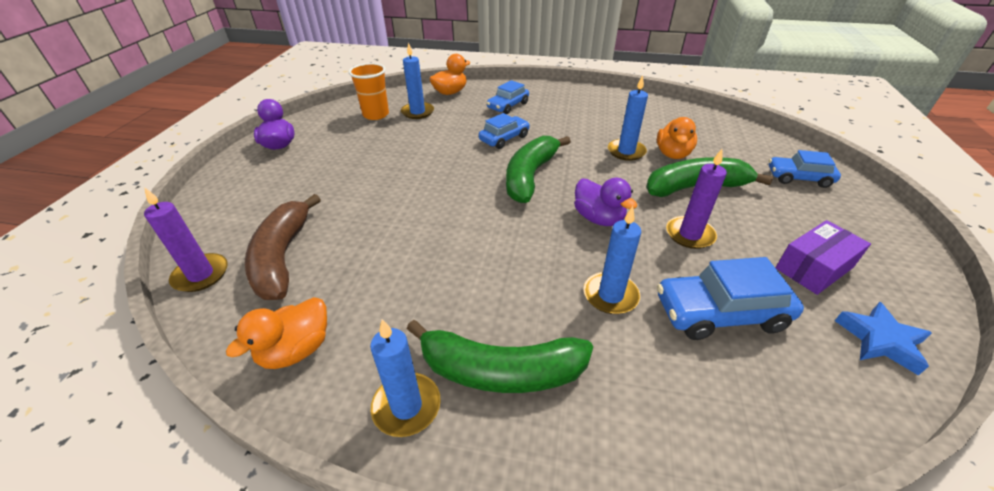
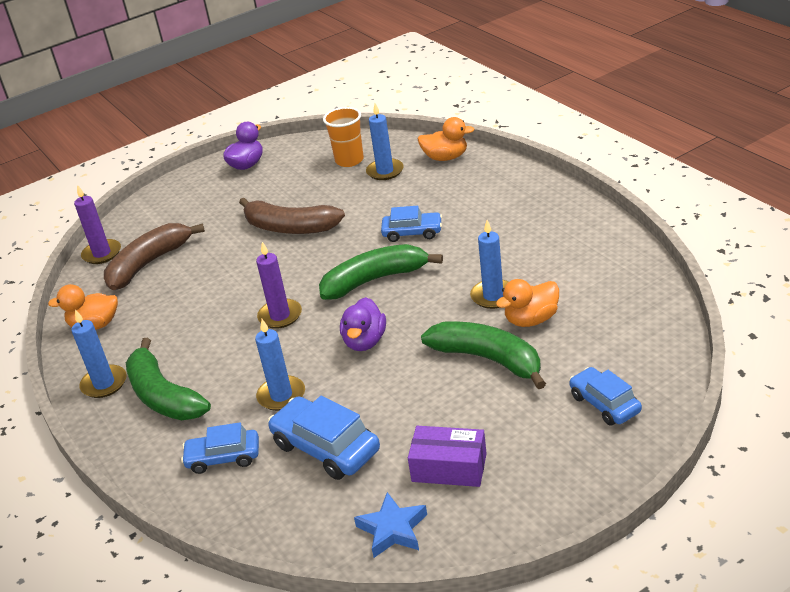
camera: 50 degrees right, 5 degrees down
(396, 171) = (290, 227): none -> brown banana
(508, 106) = (472, 196): blue car -> blue car (223, 457)
(689, 234) = (407, 391): purple candle -> purple candle (280, 316)

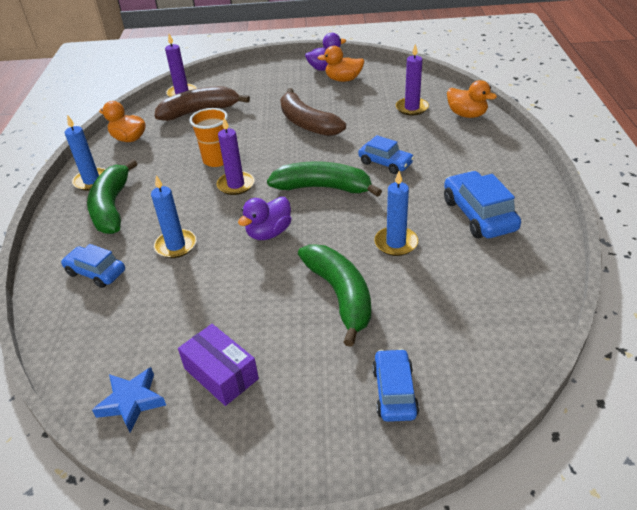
camera: 30 degrees right, 5 degrees up
(326, 448) = (160, 303): blue car -> blue car (478, 215)
(349, 160) = (395, 90): orange cup -> orange cup (217, 160)
(385, 171) = (411, 108): blue candle -> purple candle
(531, 320) = (406, 279): orange duck -> orange duck (343, 79)

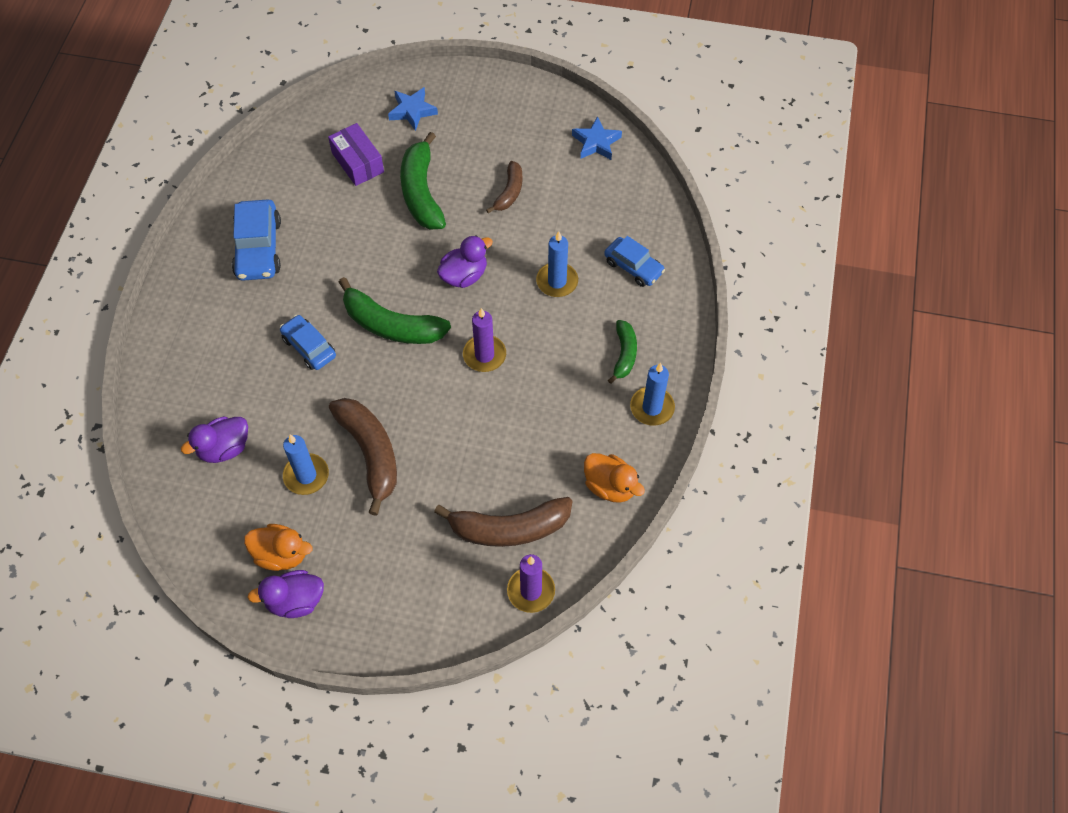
camera: 170 degrees left, 20 degrees up
(112, 207) = (624, 354): green banana -> green banana, size x0.57
(217, 160) = (500, 406): orange cup -> none
(221, 374) = (530, 149): purple box -> purple box (358, 162)
(238, 316) = (509, 192): none -> brown banana
(394, 392) = (412, 111): blue car -> blue star
(396, 243) = (351, 234): blue candle -> blue candle (306, 475)
(411, 108) = (224, 448): purple candle -> purple duck
(467, 115) = (166, 412): orange duck -> none

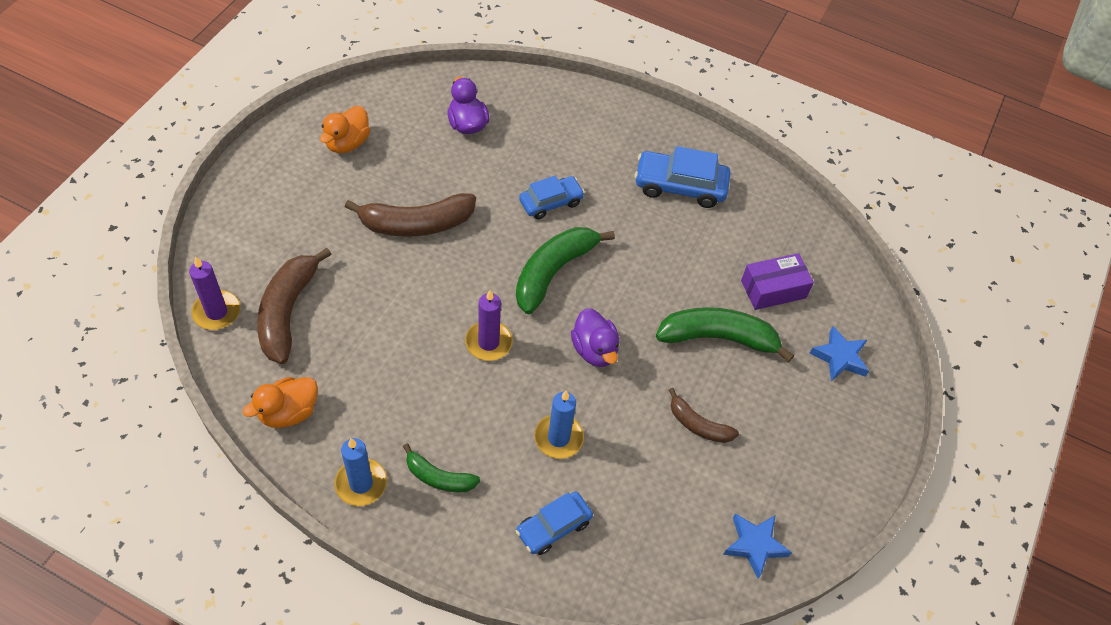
camera: 100 degrees right, 5 degrees down
(295, 601) = (300, 144): purple duck -> none
(306, 475) = (415, 174): blue candle -> none

